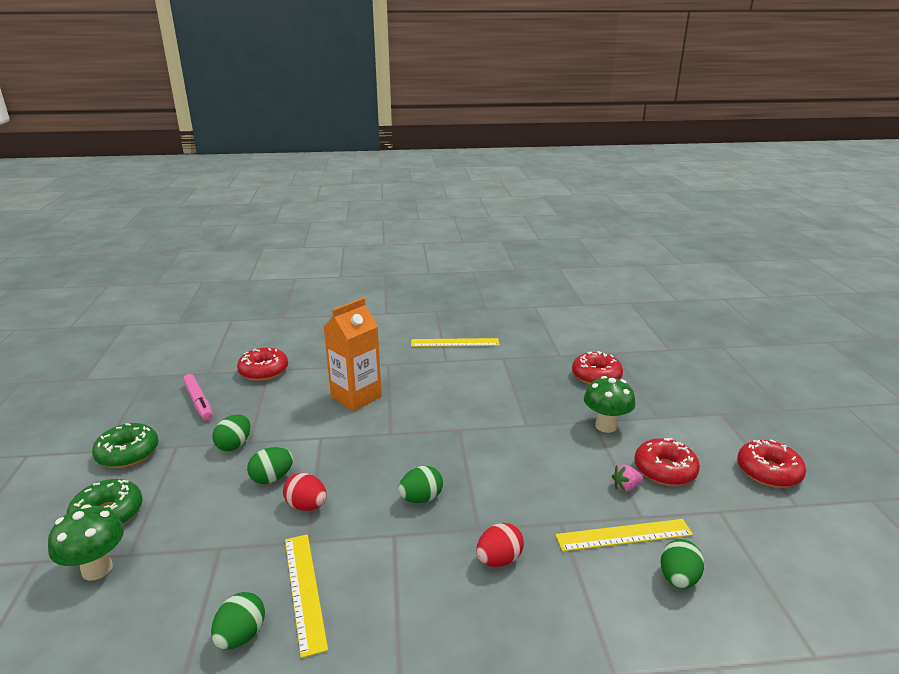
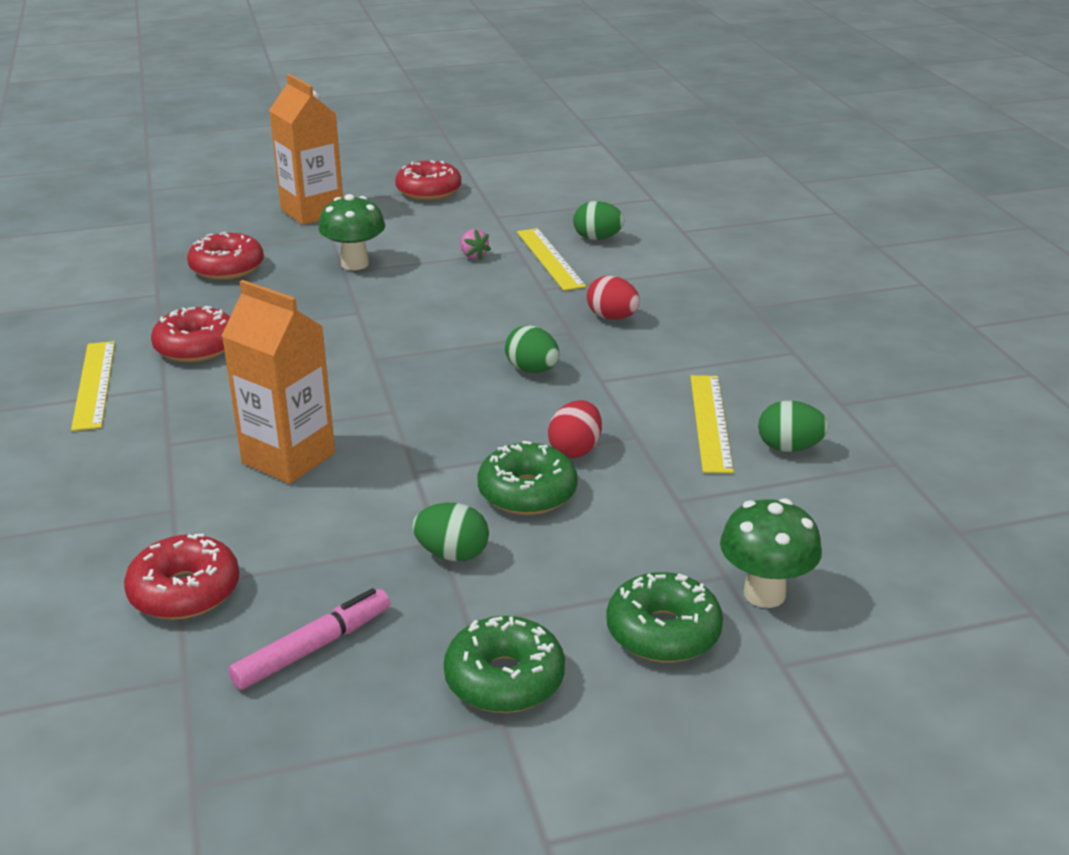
camera: 100 degrees left, 5 degrees up
(272, 478) = (527, 492): green egg -> green donut
(304, 590) = (711, 422): yellow ruler -> yellow ruler turned 60 degrees counterclockwise
(665, 470) = (438, 236): red donut -> red donut (196, 347)
(701, 410) = (312, 212): none -> orange carton

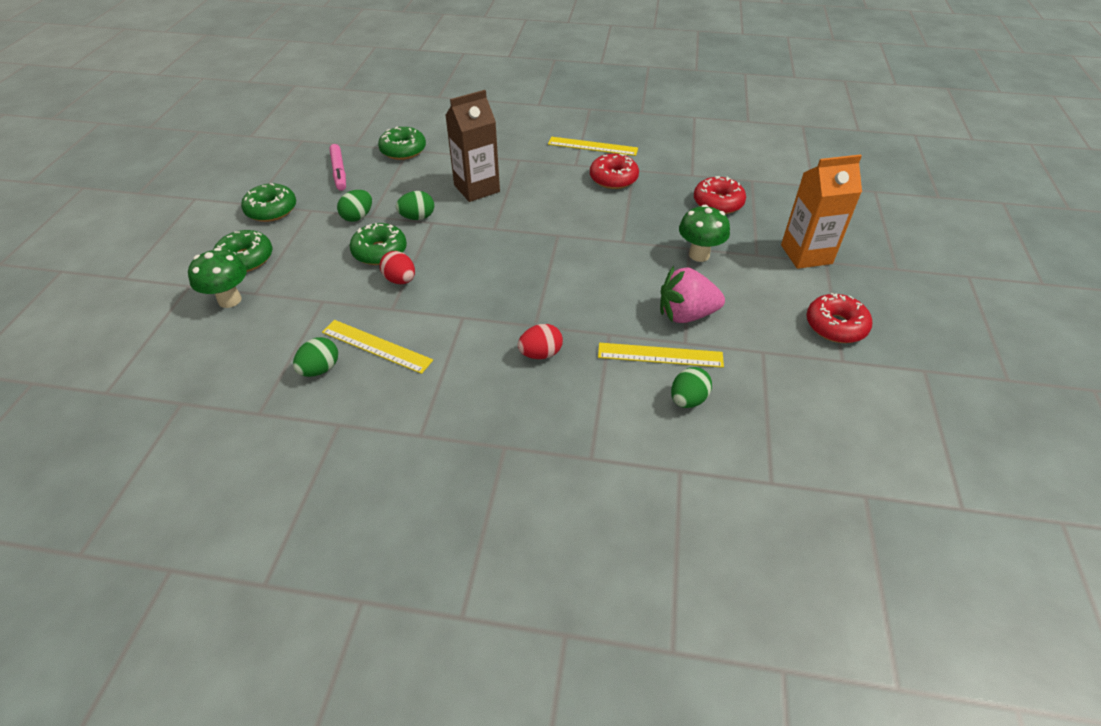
camera: 115 degrees right, 15 degrees up
(185, 591) = (403, 150): red donut -> green donut
(288, 458) = (476, 188): orange carton -> brown carton
(473, 256) = (686, 314): pink strawberry -> pink strawberry, size x2.20
(532, 370) = (497, 291): green egg -> green egg (417, 217)

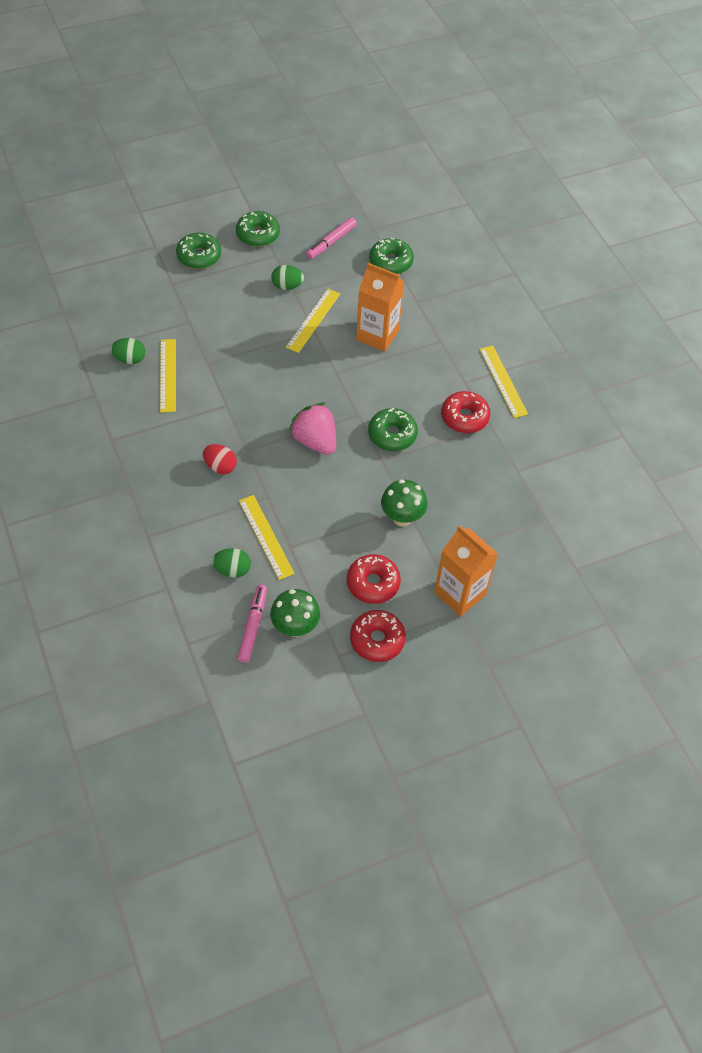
camera: 55 degrees right, 10 degrees up
(230, 300) = (156, 275): green mushroom -> green mushroom (295, 627)
(380, 251) = (259, 321): green donut -> green donut (392, 435)
(400, 280) = (238, 350): red egg -> none
(417, 217) = (313, 320): green egg -> yellow ruler
(476, 188) = (377, 335): brown carton -> orange carton
(686, 314) = (321, 536): pink strawberry -> pink strawberry (315, 441)
(718, 203) = (487, 505): red donut -> red donut (373, 583)
(774, 413) = (253, 626): none -> pink marker

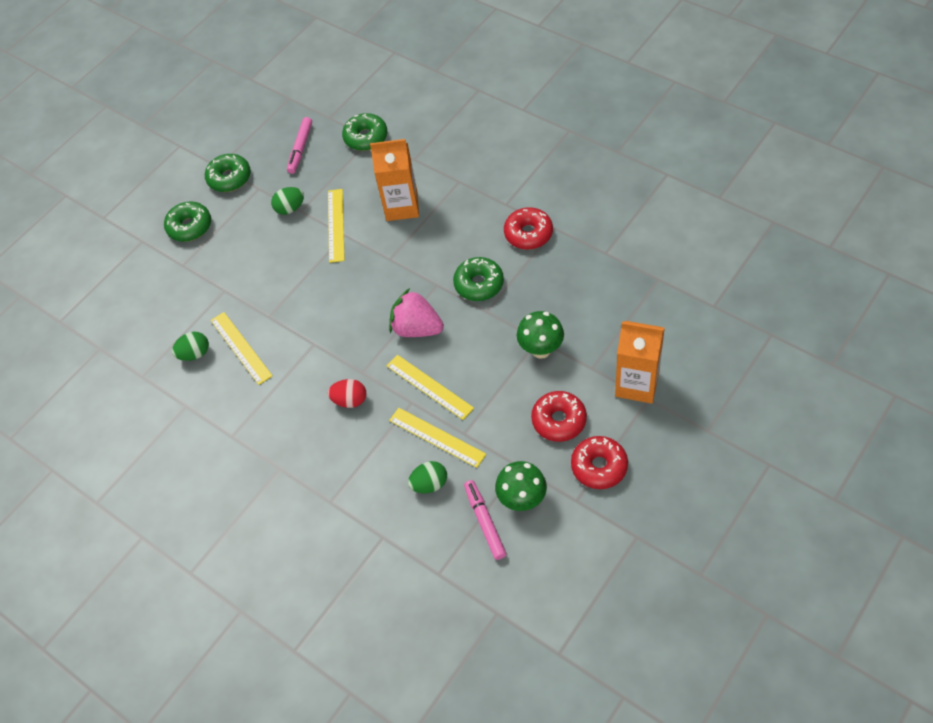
camera: 20 degrees left, 0 degrees up
(503, 381) = (537, 185): yellow ruler -> yellow ruler (429, 387)

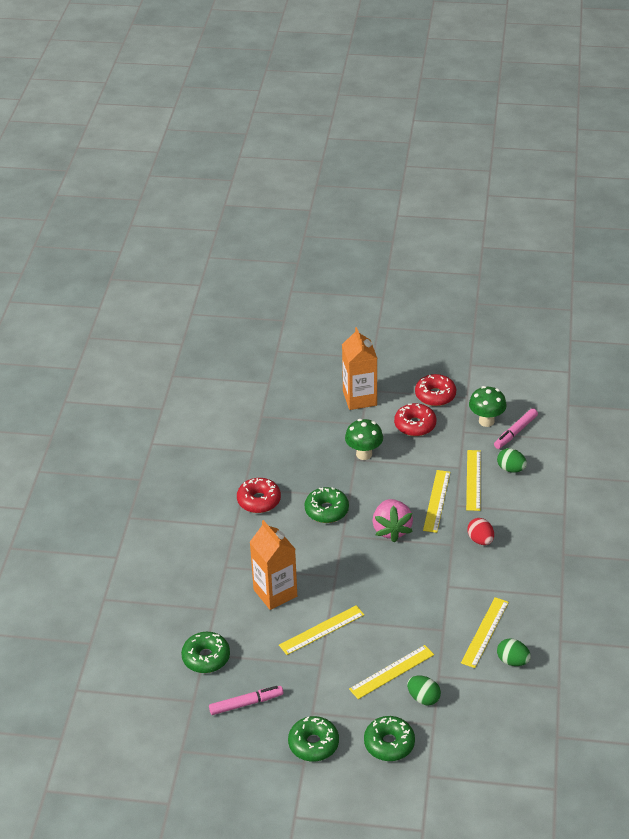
camera: 125 degrees left, 15 degrees down
(255, 257) = (391, 672): none -> yellow ruler
(290, 208) = (322, 674): green egg -> green egg (423, 698)

